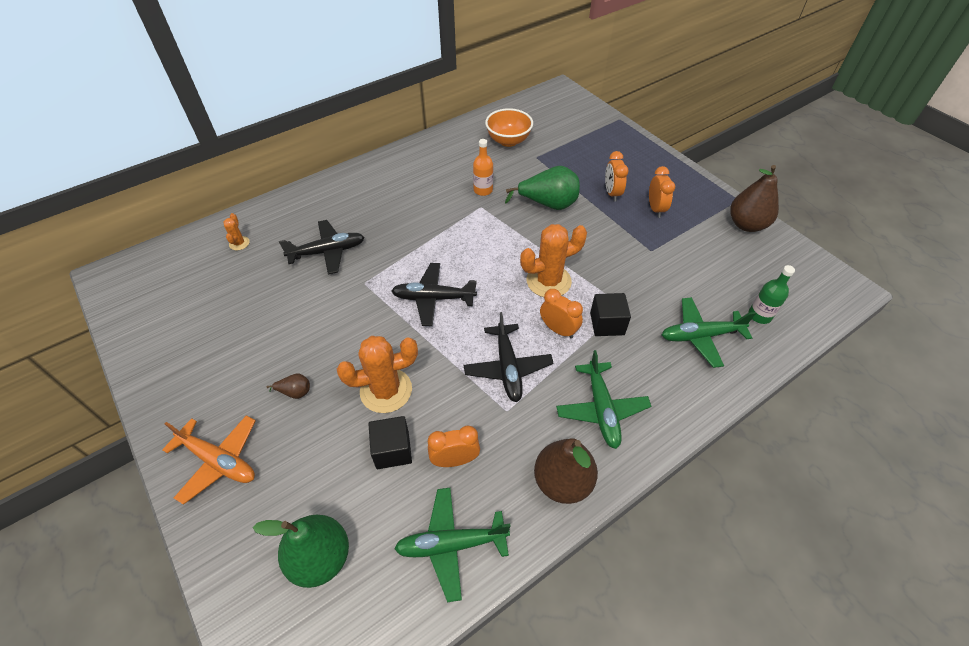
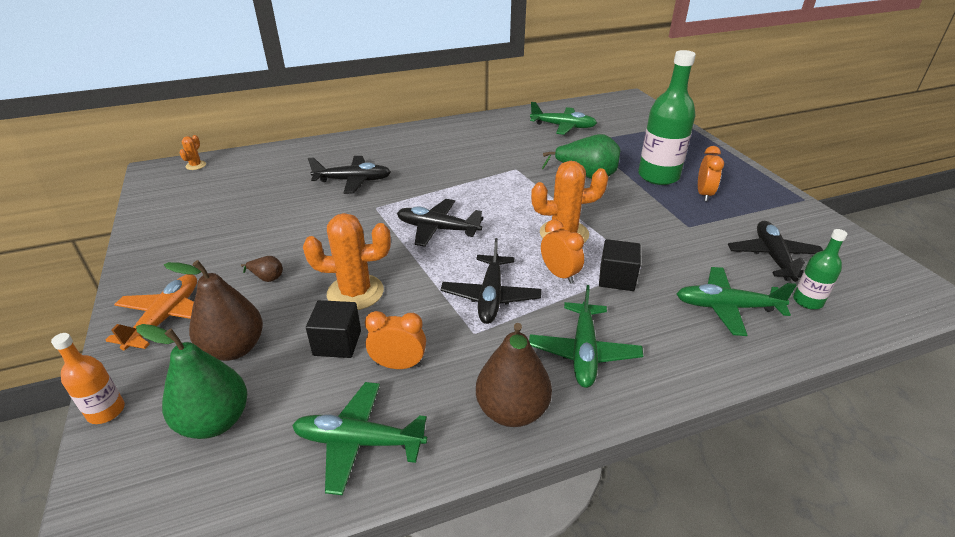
camera: 15 degrees right, 15 degrees down
(219, 461) = (166, 318): orange plane -> orange plane turned 120 degrees counterclockwise
(239, 243) = (278, 164): orange cactus -> orange cactus (196, 165)
(483, 190) = (523, 157): orange bottle -> orange bottle (106, 411)
(508, 141) = (563, 126): orange bowl -> green plane
(612, 193) = (658, 176): orange clock -> green bottle
(725, 273) = (773, 257): none -> black plane
(746, 224) = (809, 221): brown pear -> brown pear (234, 348)

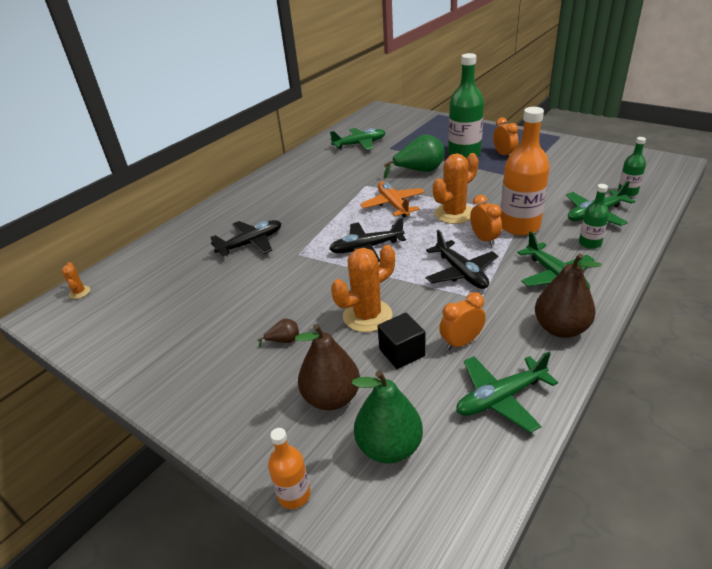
camera: 30 degrees left, 0 degrees up
(166, 318) = (241, 410): orange plane -> orange plane (393, 205)
(559, 274) = (484, 239): orange clock -> orange clock turned 45 degrees clockwise
(617, 278) = (519, 226): black cube -> orange bottle
(674, 337) = (590, 243): none -> green bottle
(773, 257) = (584, 176): black plane -> none

